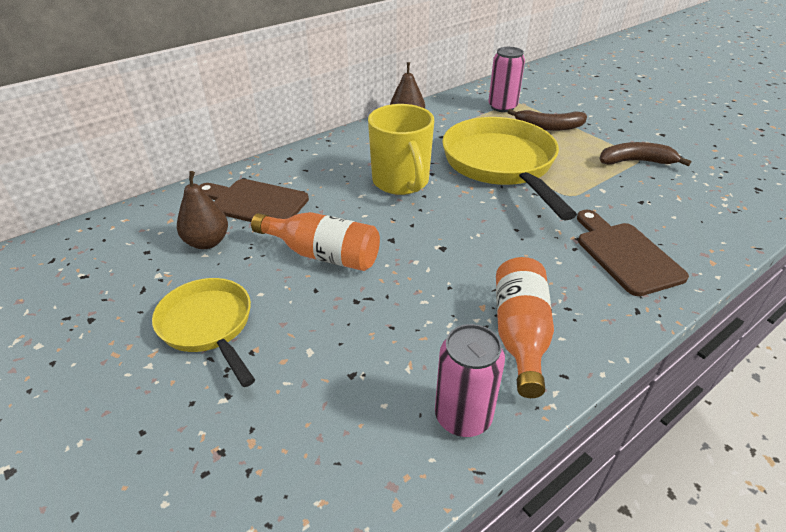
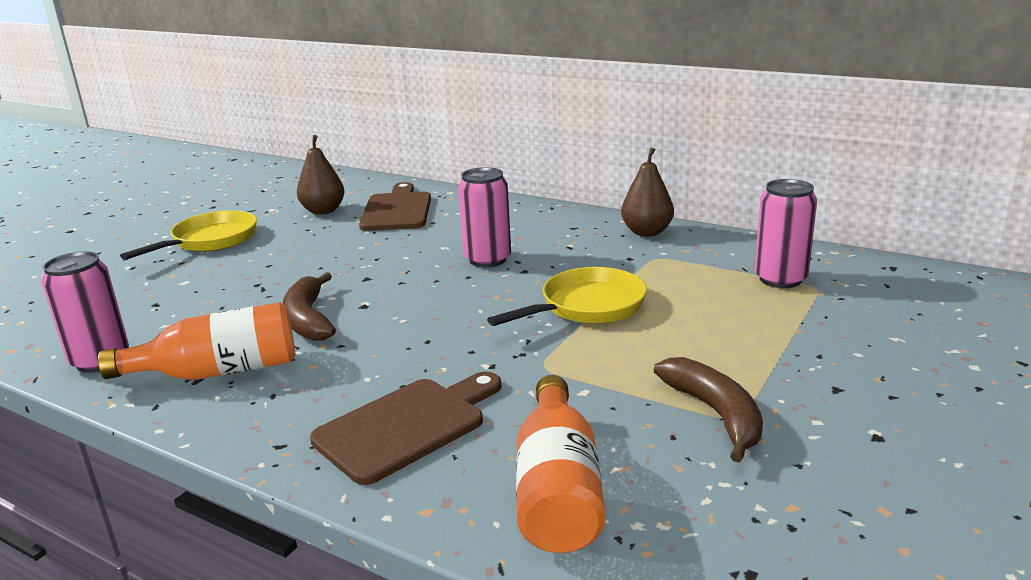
camera: 70 degrees right, 15 degrees down
(323, 255) = (324, 255): orange bottle -> orange bottle (557, 490)
(401, 182) = (487, 259): yellow mug -> pink can
(501, 165) = (587, 307): yellow pan -> yellow pan, size x0.58
(549, 127) = (756, 323): brown banana -> brown banana (308, 319)

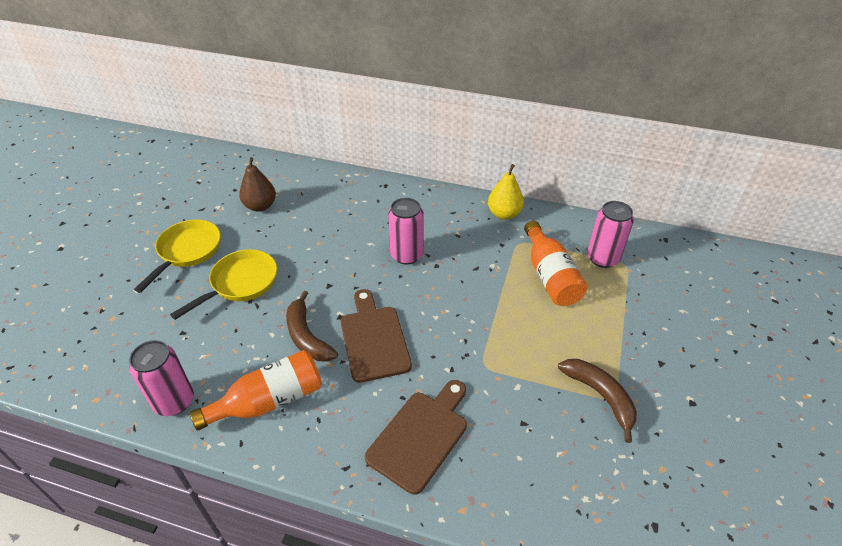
camera: 15 degrees left, 20 degrees up
(397, 210) = (317, 201): brown cutting board -> brown cutting board (373, 339)
(557, 490) = (532, 478): orange bottle -> orange bottle (550, 276)
(587, 307) = (491, 301): yellow pan -> yellow pan (241, 283)
(647, 232) = (504, 214): brown pear -> yellow pear

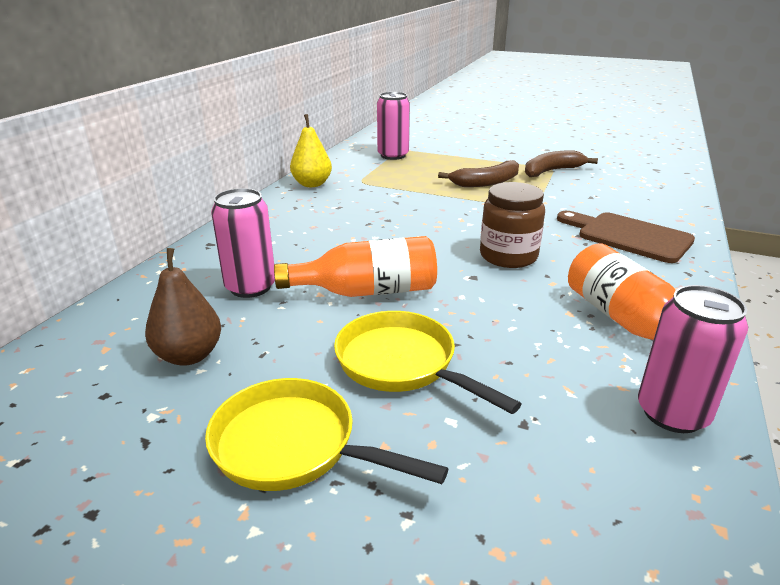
camera: 85 degrees left, 15 degrees down
(307, 336) = (512, 299): brown banana -> brown banana (486, 182)
(373, 339) = (508, 256): brown cutting board -> brown jar
(406, 255) = (366, 234): pink can -> pink can (250, 287)
(550, 276) = (413, 174): orange bottle -> orange bottle (367, 291)

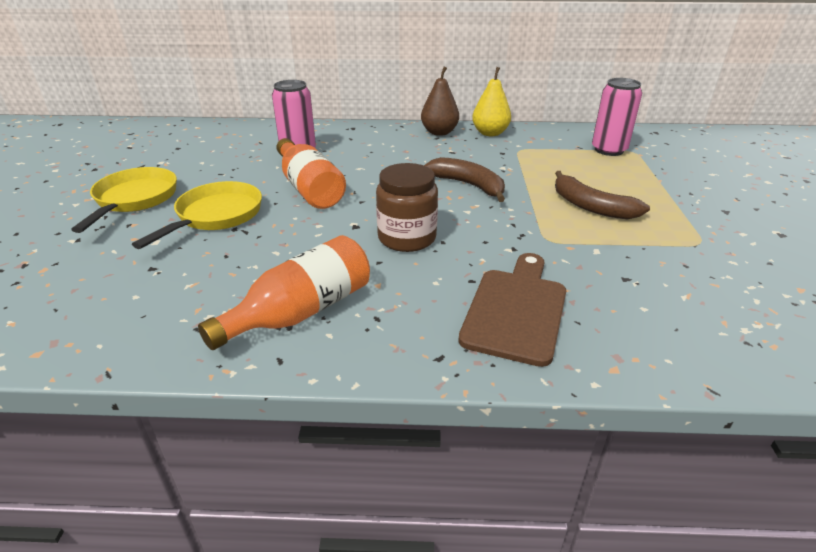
camera: 70 degrees right, 5 degrees up
(189, 355) = (215, 156): brown pear -> brown pear (439, 132)
(551, 171) = (689, 244): brown banana -> brown banana (468, 185)
(672, 413) = (162, 335): pink can -> none

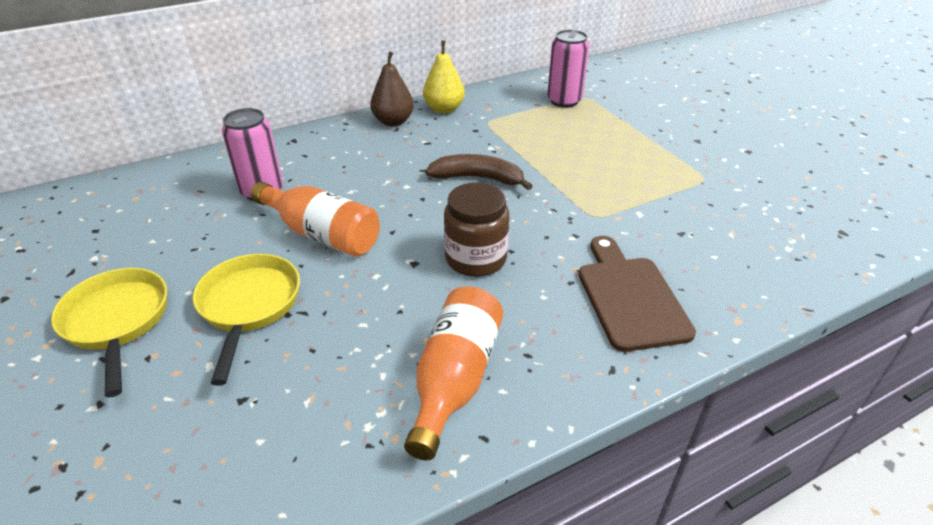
camera: 30 degrees left, 5 degrees up
(591, 206) = (600, 168): brown banana -> none

